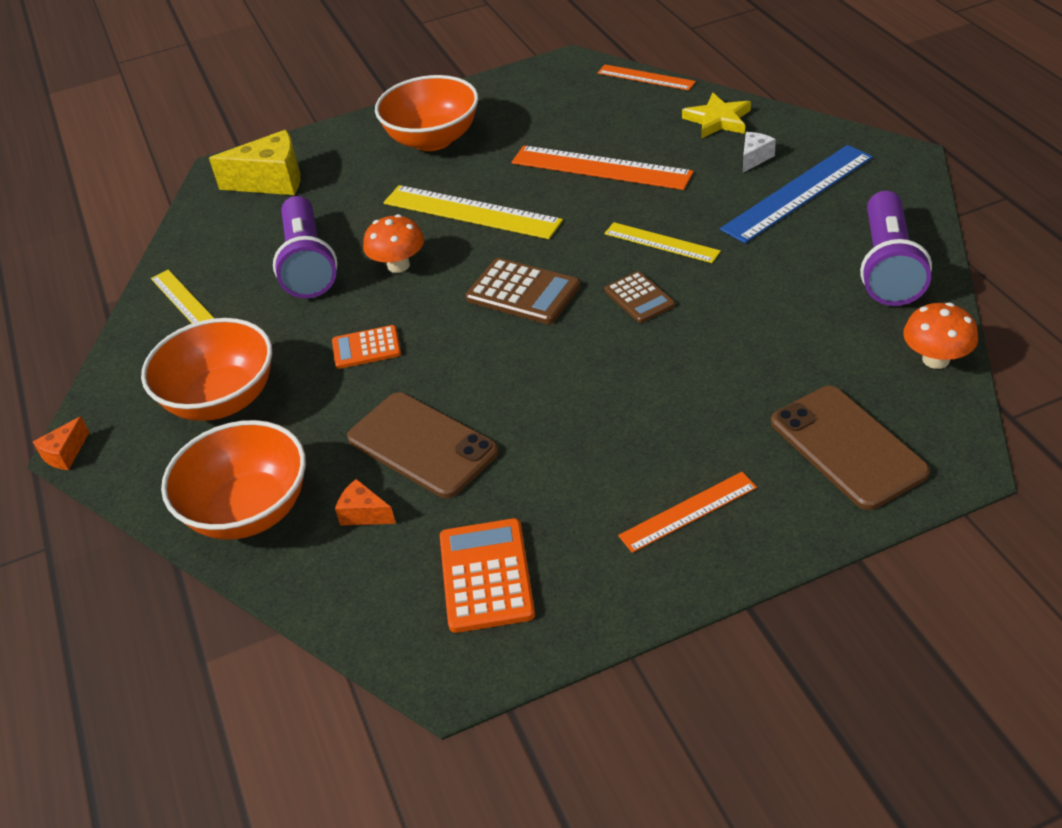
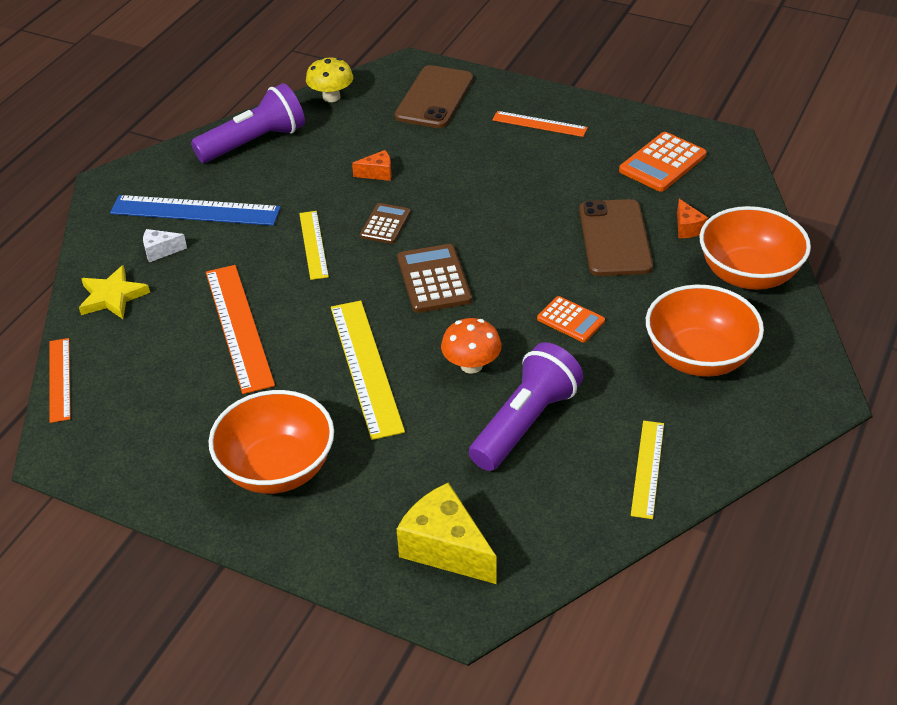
camera: 135 degrees left, 0 degrees up
(65, 454) = (838, 400): orange cheese -> orange cheese (377, 173)
(935, 359) = (331, 97): orange mushroom -> yellow mushroom

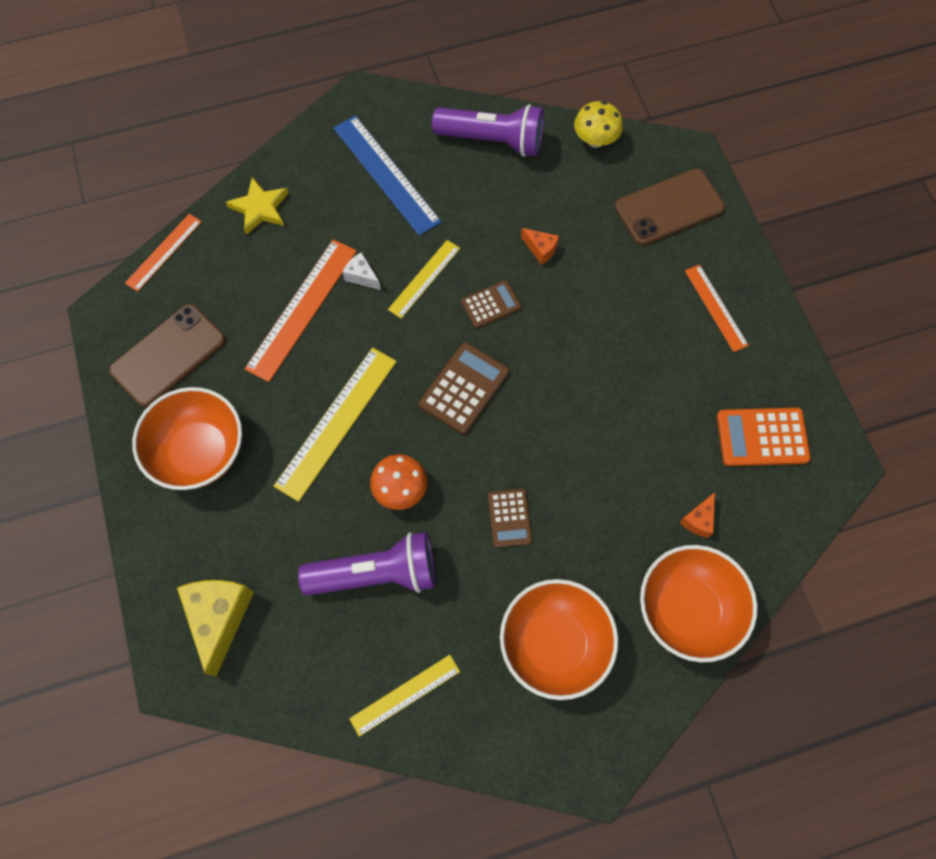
camera: 45 degrees right, 25 degrees up
(160, 251) = (327, 193): white cheese -> white cheese (362, 276)
(570, 320) = (509, 518): orange calculator -> brown calculator
(614, 238) = (632, 475): brown phone -> brown phone (168, 355)

